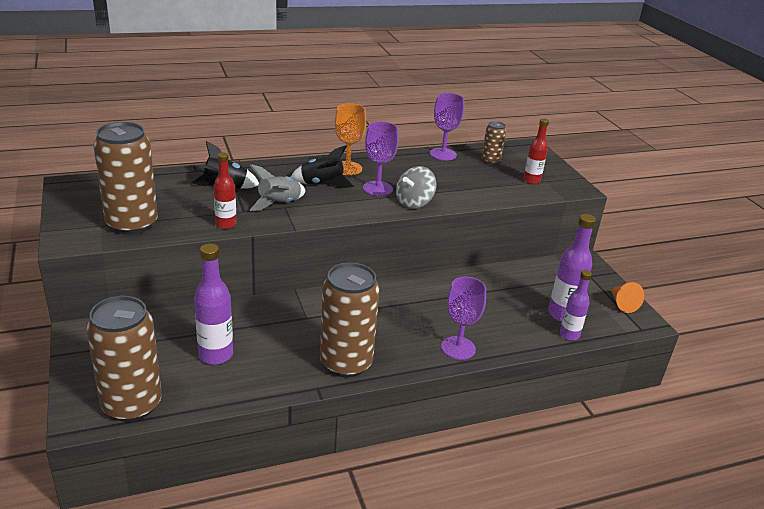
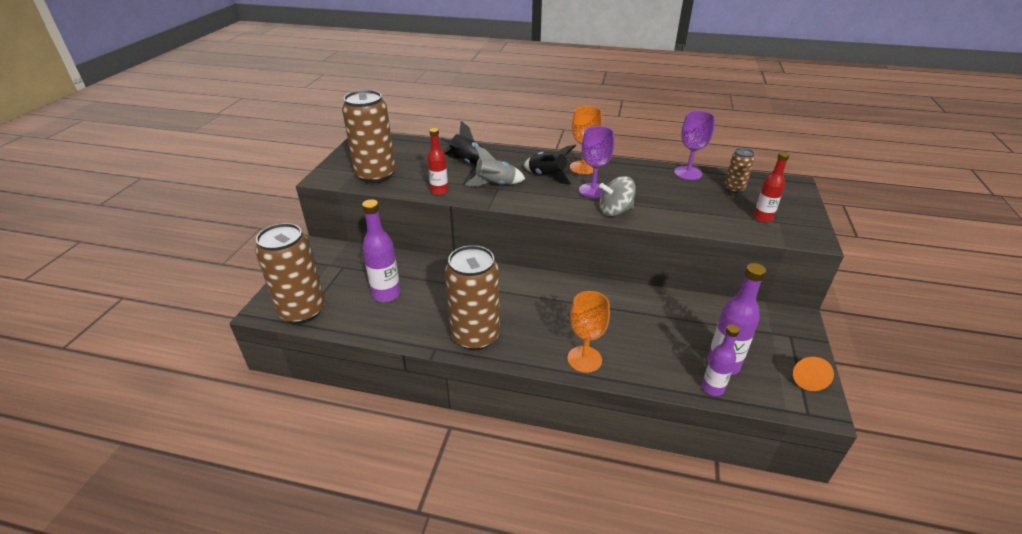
camera: 35 degrees right, 5 degrees up
(458, 348) = (584, 359): purple goblet -> orange goblet

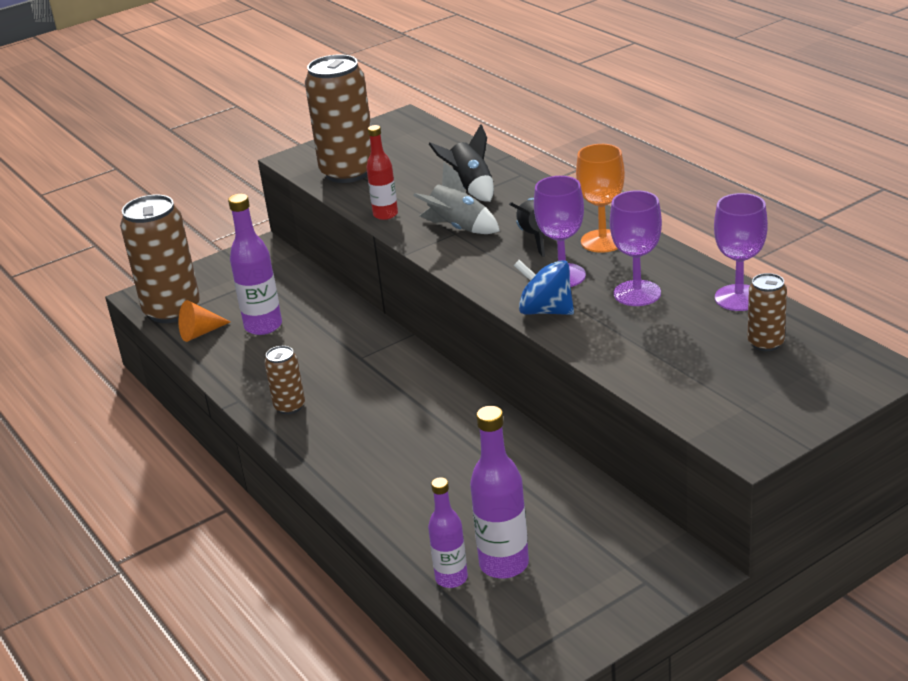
camera: 45 degrees right, 5 degrees down
(475, 336) = (289, 406): brown can -> brown can, size x0.49
(584, 359) = (362, 481): orange goblet -> none
(615, 211) = (546, 311): grey spinning top -> blue spinning top
(642, 187) = (637, 293): none -> purple goblet
(762, 218) = (729, 394): red bottle -> none
(806, 378) = (581, 630): orange cone -> orange cone (200, 333)

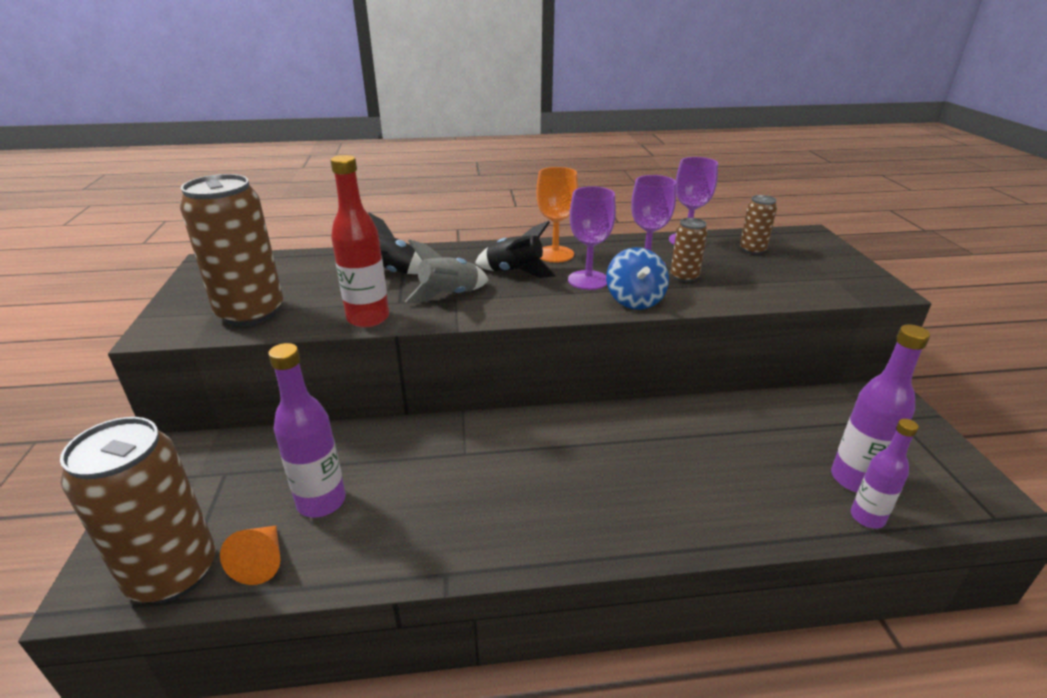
camera: 65 degrees left, 0 degrees up
(289, 406) = (501, 533): brown can -> brown can (684, 277)
(385, 214) = (368, 318): red bottle -> red bottle, size x1.53
(546, 311) = (635, 300): blue spinning top -> blue spinning top turned 60 degrees counterclockwise

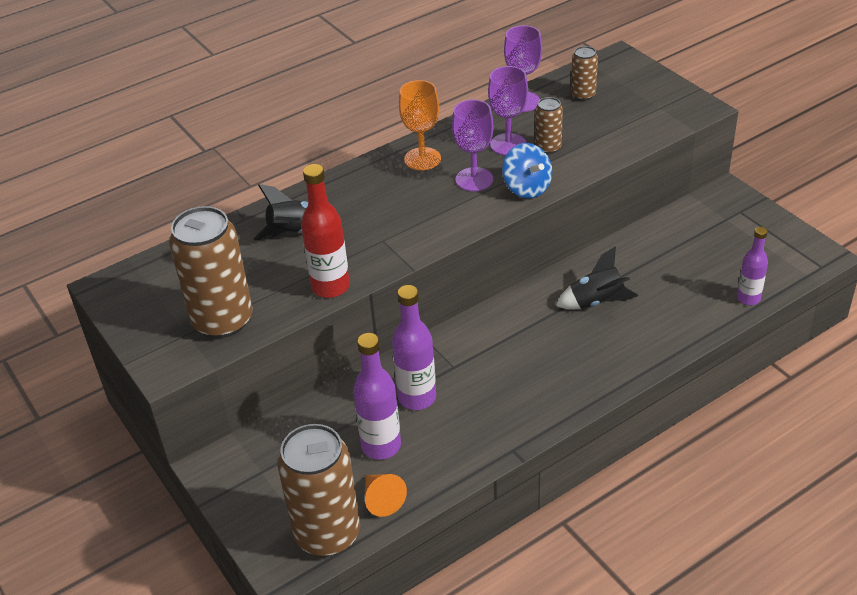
camera: 25 degrees left, 10 degrees up
(449, 295) = (374, 238): grey rocket -> none
(515, 272) = (406, 192): black rocket -> black rocket (596, 301)
(854, 479) = (730, 273): purple bottle -> purple bottle (417, 398)

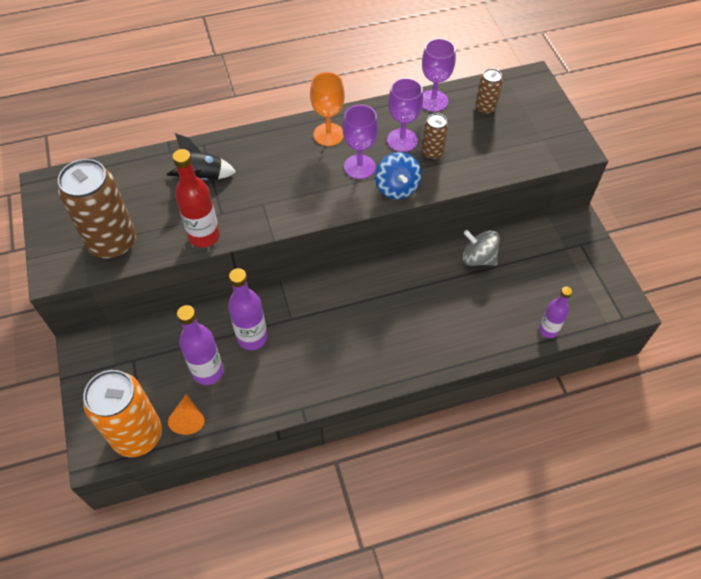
camera: 15 degrees right, 15 degrees up
(327, 534) = (137, 435): brown can -> orange can
(596, 301) = (426, 294): black rocket -> none
(636, 252) = (478, 258): none -> grey spinning top

